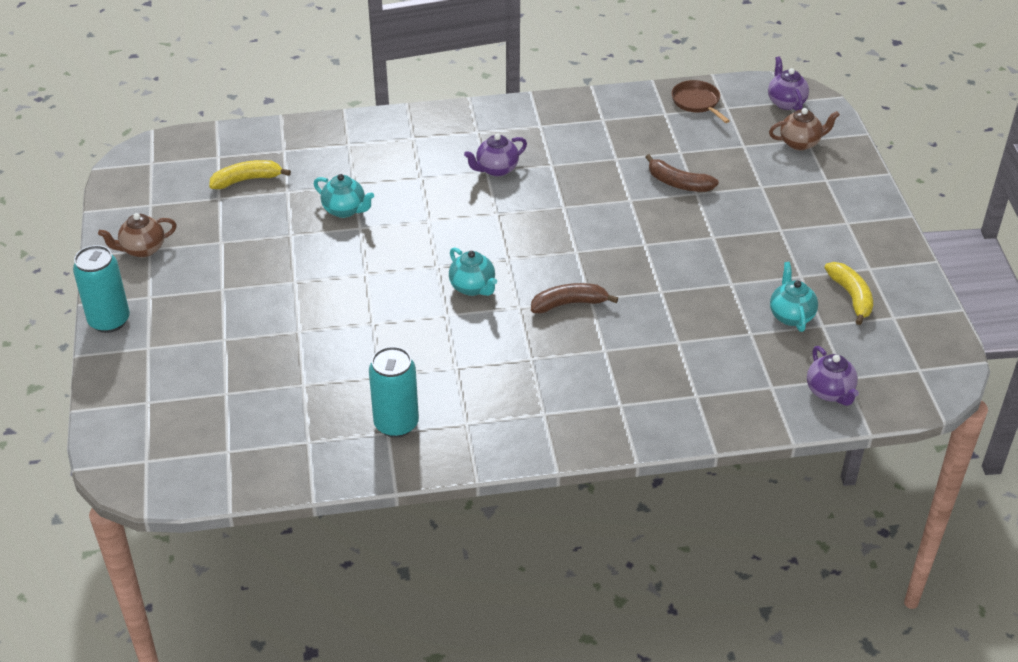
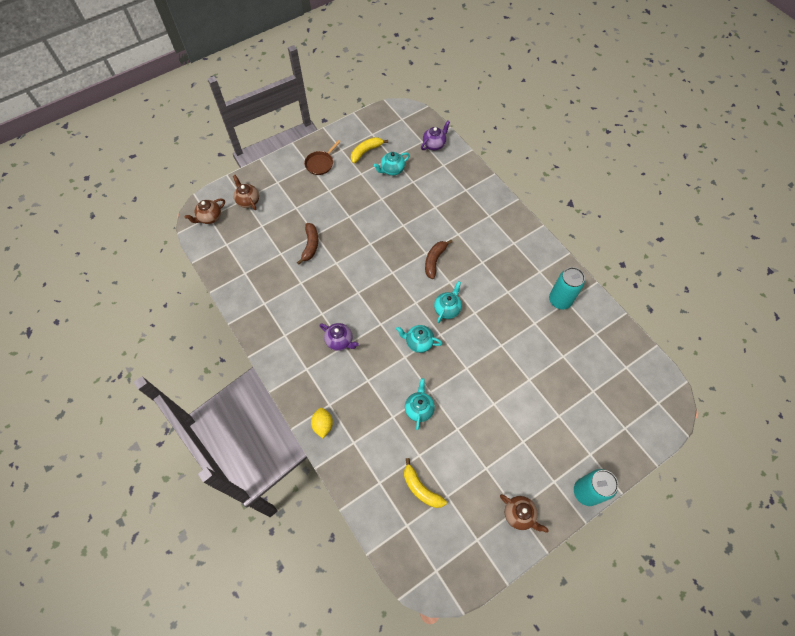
camera: 115 degrees left, 20 degrees up
(390, 126) = (323, 425): none -> yellow lemon
(440, 240) = (418, 342): none -> turquoise teapot
(569, 304) = (434, 260): brown banana -> brown banana turned 60 degrees clockwise
(697, 102) = (226, 261): brown pan -> brown pan (320, 164)
(785, 102) = (210, 218): purple teapot -> brown teapot

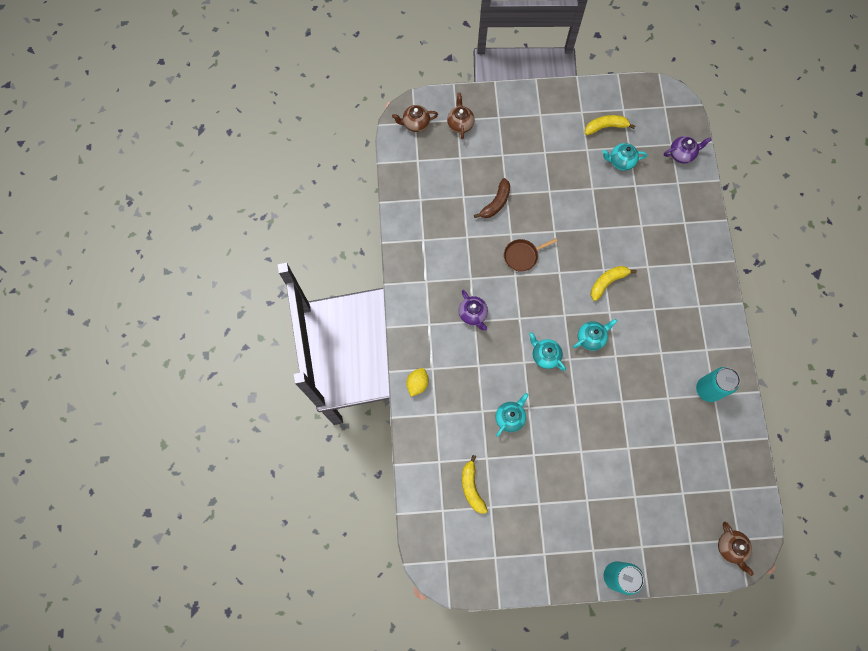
camera: 30 degrees right, 10 degrees up
(320, 164) = (552, 118): brown pan -> brown pan (522, 256)
(434, 260) = (607, 282): brown banana -> yellow banana
(519, 514) = (544, 559): brown teapot -> brown teapot (730, 547)

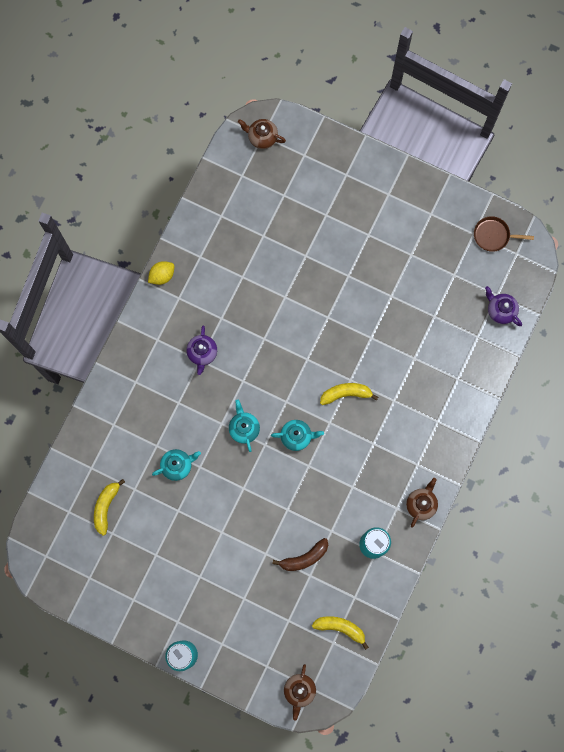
camera: 30 degrees right, 5 degrees up
(417, 384) = (114, 388): yellow lemon -> yellow lemon (162, 275)
(460, 124) = (304, 161): brown teapot -> brown teapot (421, 504)
(496, 203) = (290, 259): brown banana -> brown banana (304, 558)
(522, 256) = (282, 324): brown pan -> brown pan (493, 235)
(605, 127) = (444, 242): yellow banana -> yellow banana (340, 628)
(621, 161) = (436, 285): turquoise teapot -> none
(682, 154) = (500, 310): purple teapot -> purple teapot turned 150 degrees counterclockwise

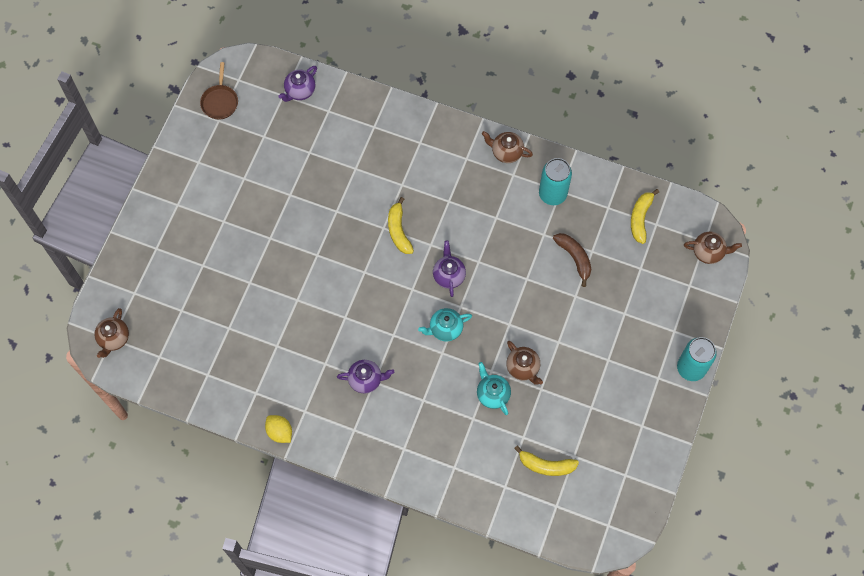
camera: 95 degrees left, 10 degrees down
(199, 496) = (523, 368): none -> brown teapot
(296, 436) = (449, 275): turquoise teapot -> purple teapot

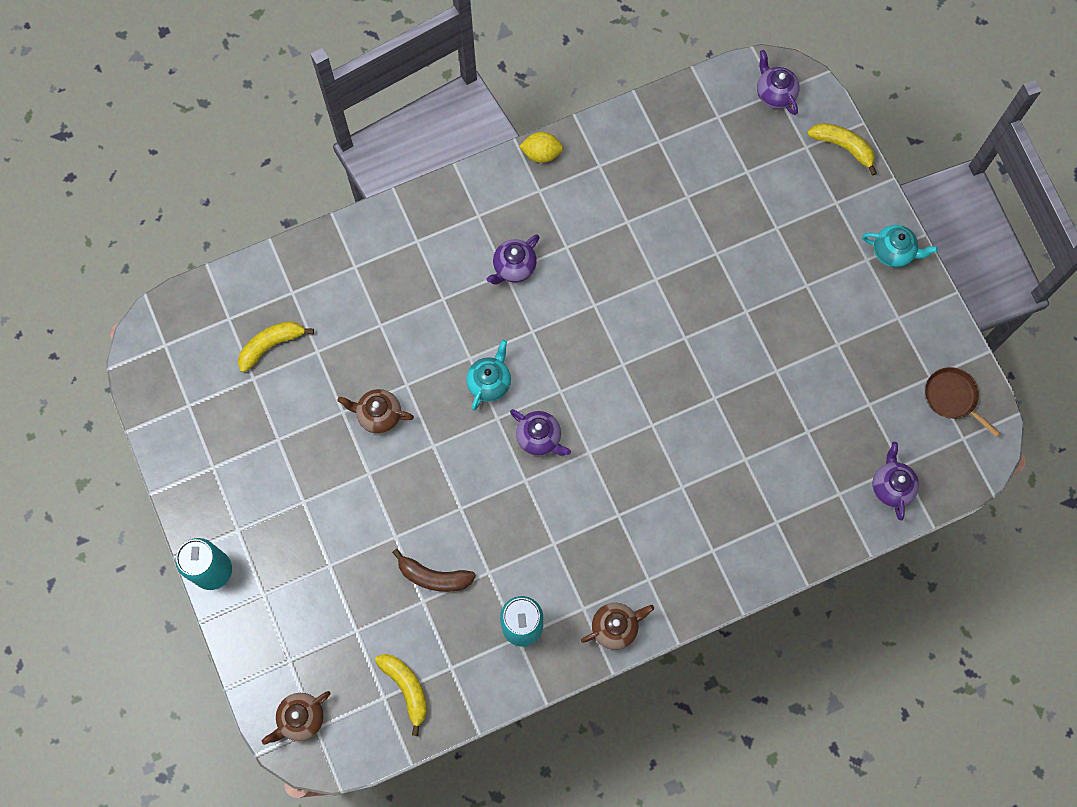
camera: 135 degrees right, 5 degrees up
(114, 339) = (774, 94): brown teapot -> purple teapot
(398, 231) = (634, 436): yellow banana -> yellow banana (843, 147)
(492, 394) = (384, 363): turquoise teapot -> turquoise teapot (893, 252)

